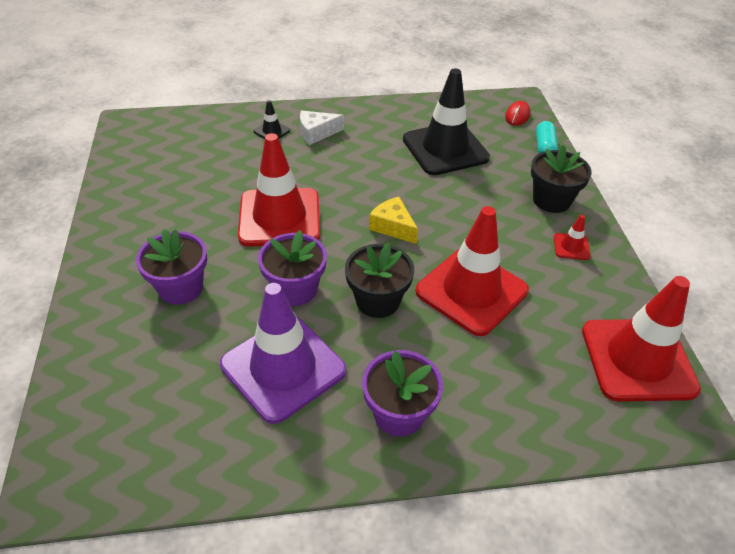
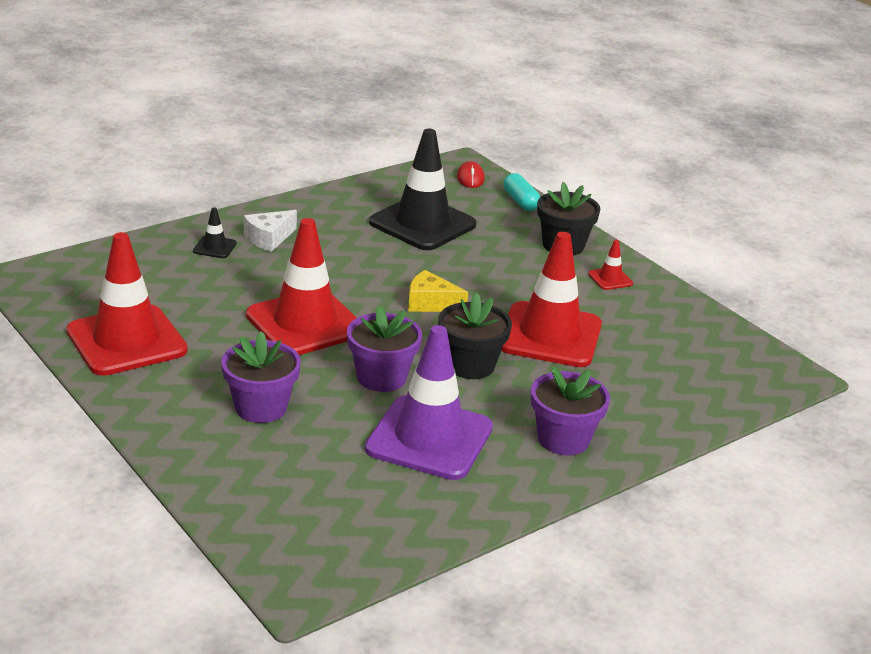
camera: 30 degrees left, 15 degrees down
(638, 359) = (726, 347): red traffic cone -> red traffic cone (126, 341)

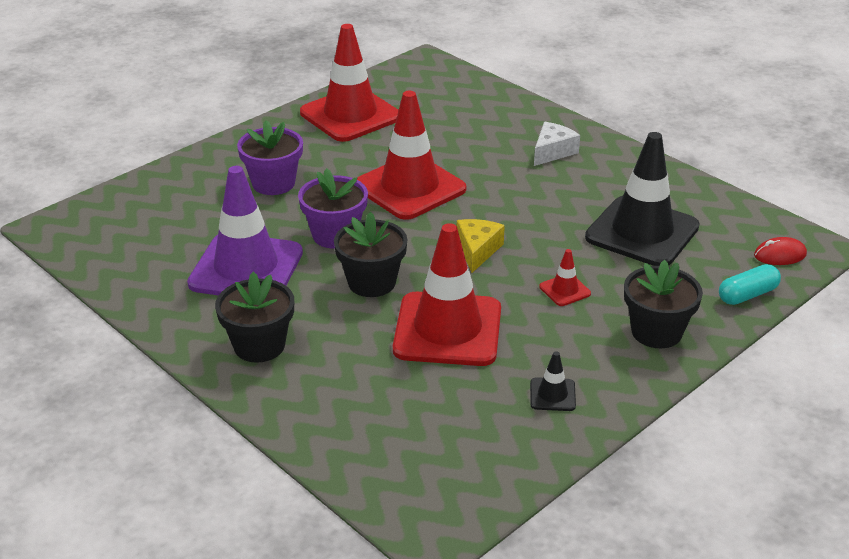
camera: 85 degrees right, 5 degrees up
(214, 247) = (519, 129): black traffic cone -> black traffic cone (552, 395)
(269, 238) = (552, 152): white cheese -> white cheese turned 90 degrees clockwise
(563, 439) = (259, 345): purple flower pot -> black flower pot
(610, 279) = (595, 371): red traffic cone -> red traffic cone (565, 290)

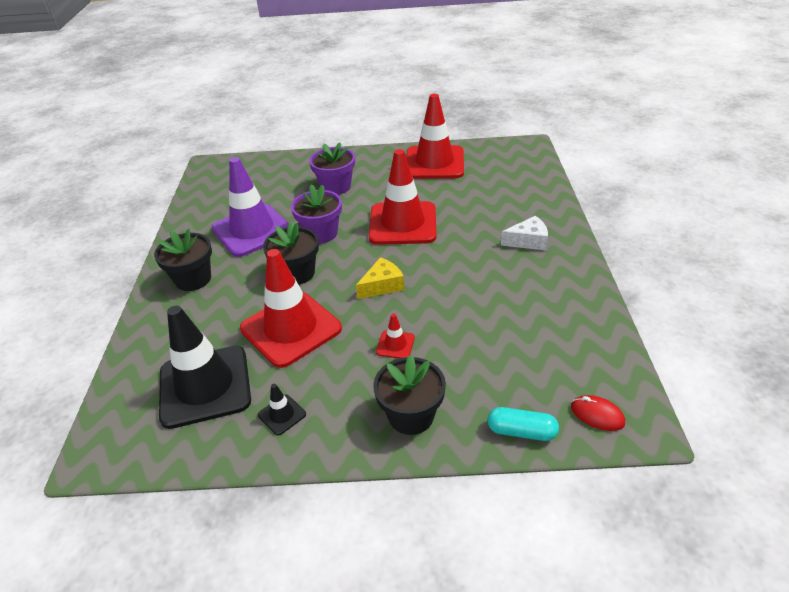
camera: 45 degrees right, 5 degrees up
(642, 232) = (509, 332): black traffic cone -> black traffic cone (205, 386)

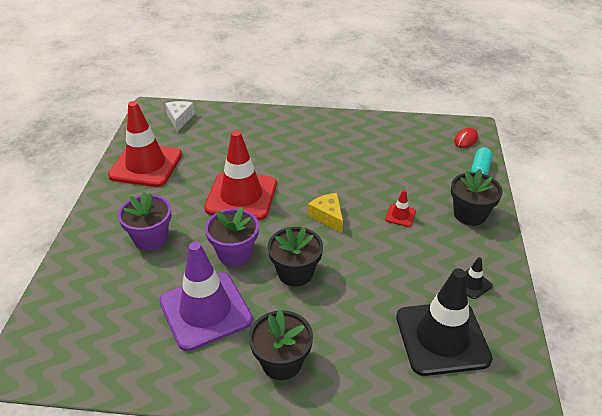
camera: 85 degrees left, 0 degrees up
(291, 328) = (374, 278): red traffic cone -> none
(528, 241) = (292, 134): white cheese -> white cheese (179, 119)

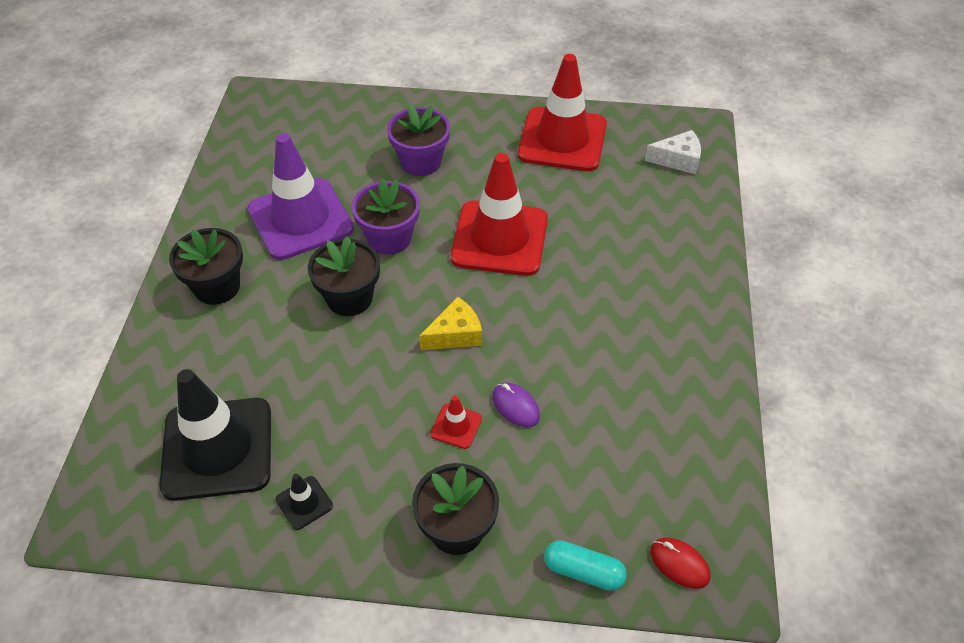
camera: 90 degrees right, 10 degrees up
(382, 191) = (515, 406): none -> purple mouse

